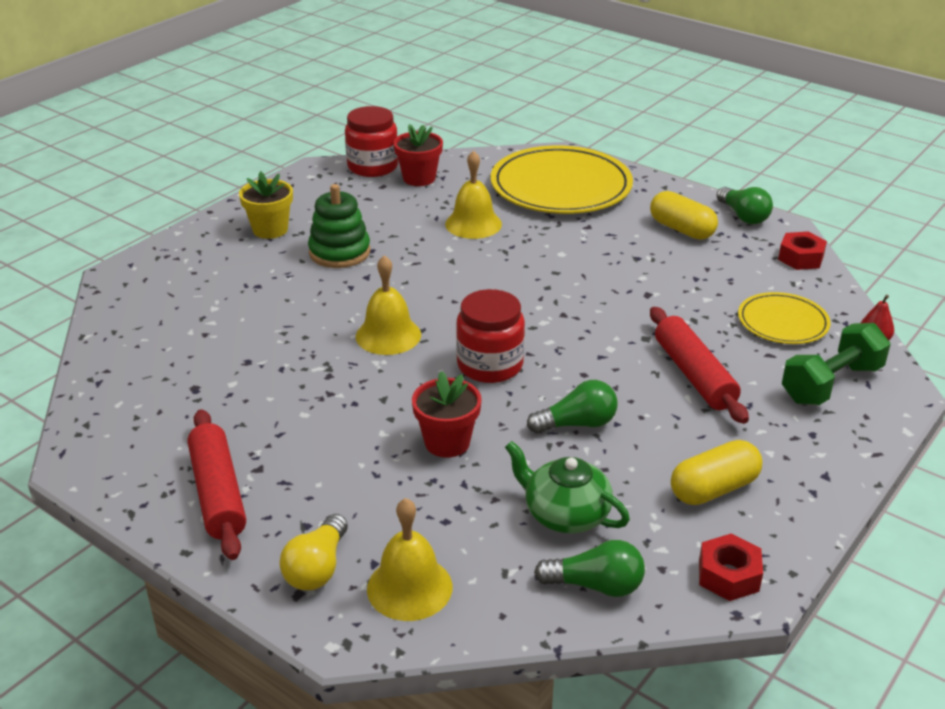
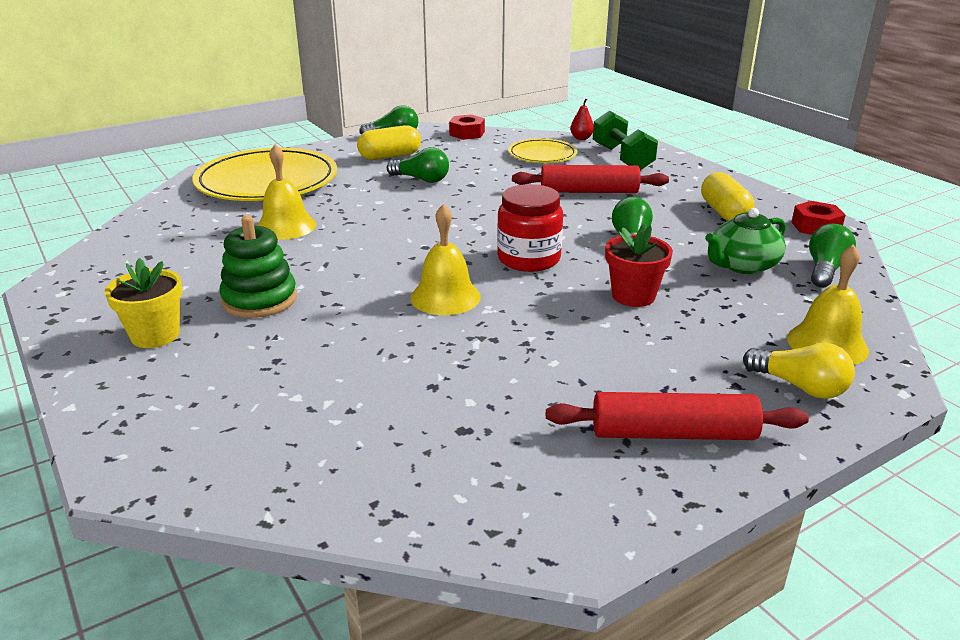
camera: 70 degrees left, 5 degrees down
(373, 167) = (97, 255): red jar -> none
(419, 178) = (160, 236): red flower pot -> none
(635, 262) = (421, 179): none -> green light bulb

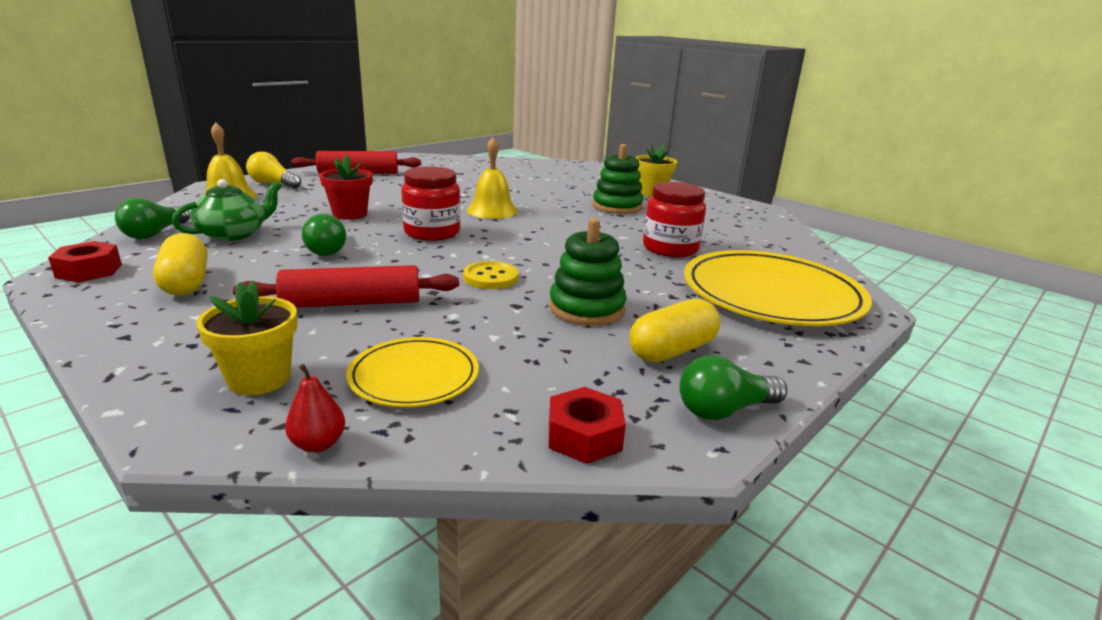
camera: 165 degrees right, 5 degrees down
(286, 226) = (670, 248): yellow bell -> red jar
(421, 179) = (586, 308): green light bulb -> green stacking toy
(482, 205) = (491, 277): none -> yellow button
(622, 158) = (259, 379): green dumbbell -> yellow flower pot

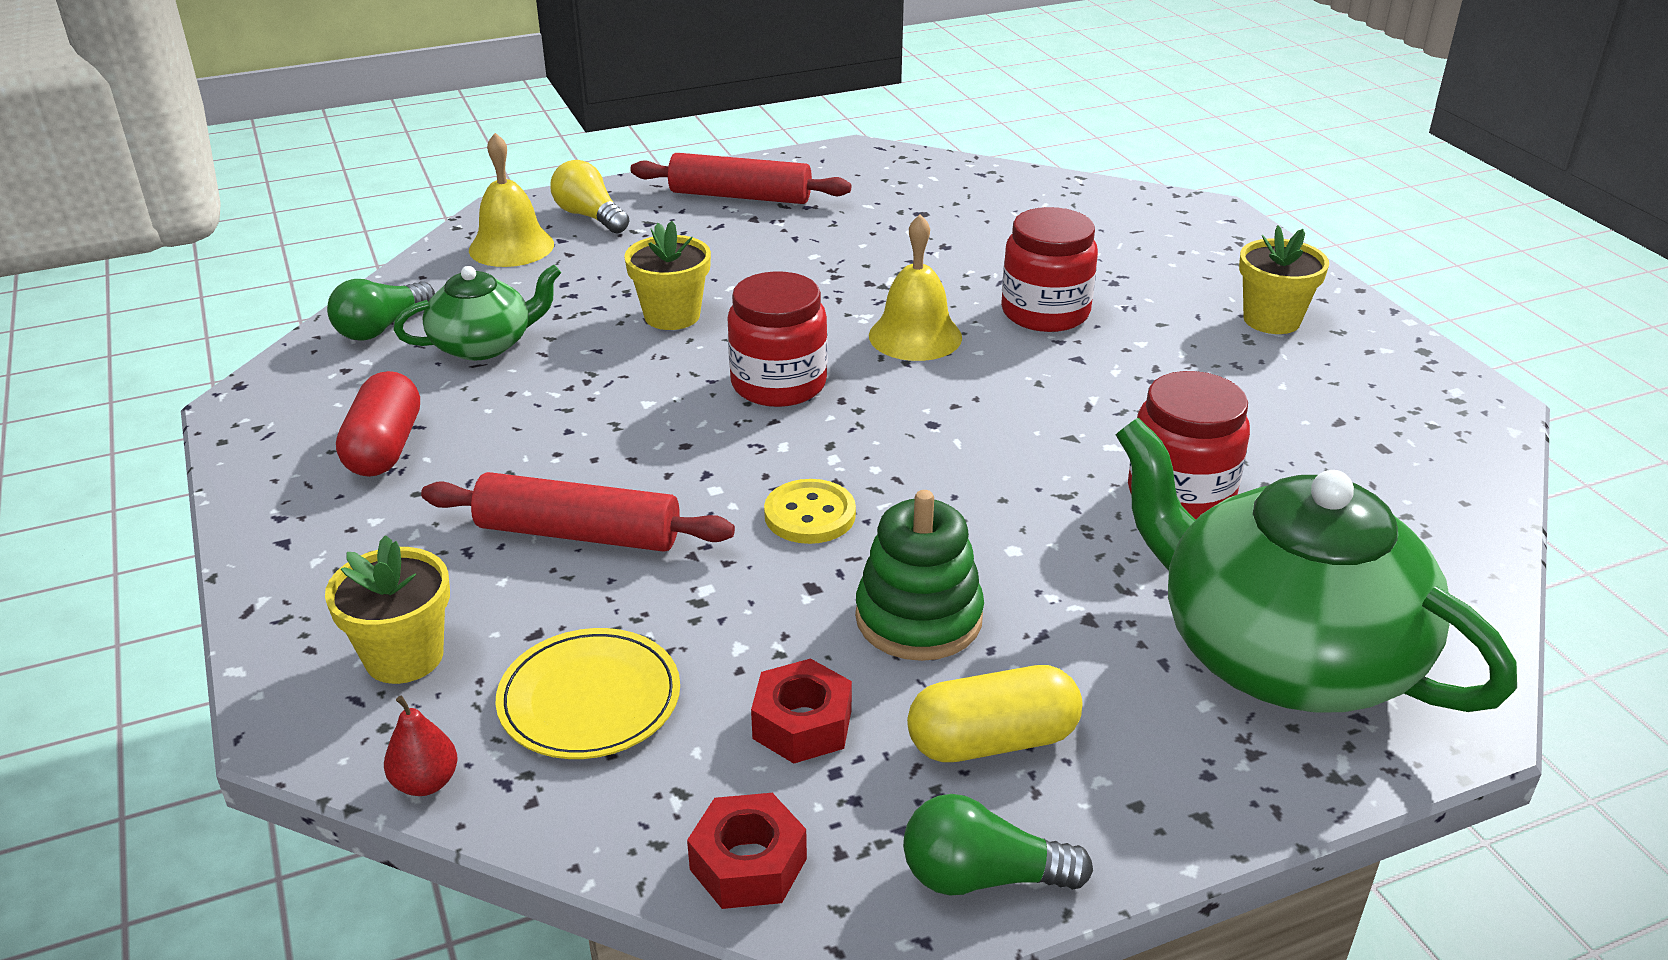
camera: 25 degrees right, 10 degrees up
(89, 271) = (279, 401): red nut -> red nut (802, 724)
(186, 283) = (384, 448): yellow capsule -> red capsule
(328, 249) = (600, 403): green light bulb -> none
(350, 214) = (672, 316): red flower pot -> yellow flower pot
(549, 198) = (1045, 312): none -> red jar
(617, 206) = (1164, 355): green stacking toy -> none
(771, 294) = (1281, 653): yellow plate -> green teapot

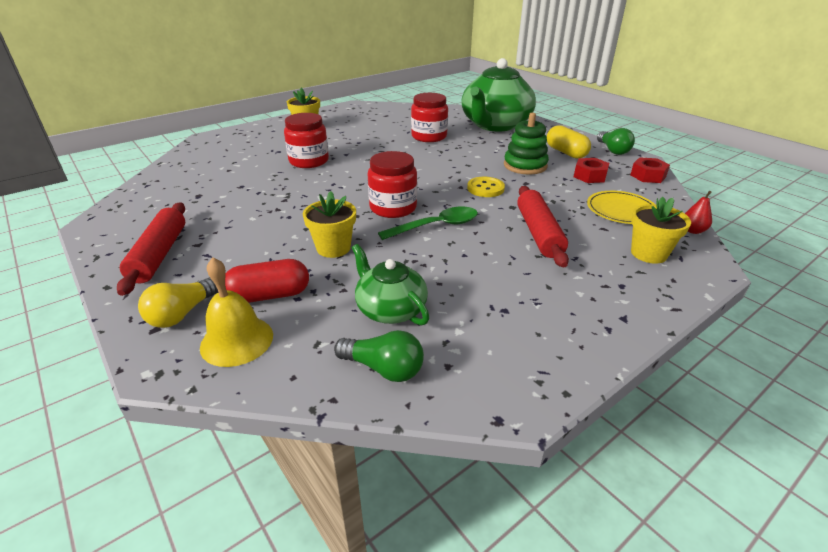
camera: 105 degrees left, 0 degrees up
(384, 448) = (521, 312): red capsule -> red capsule (269, 295)
(680, 419) = (436, 226): none -> green spoon
(915, 336) = (337, 184): yellow bell -> none

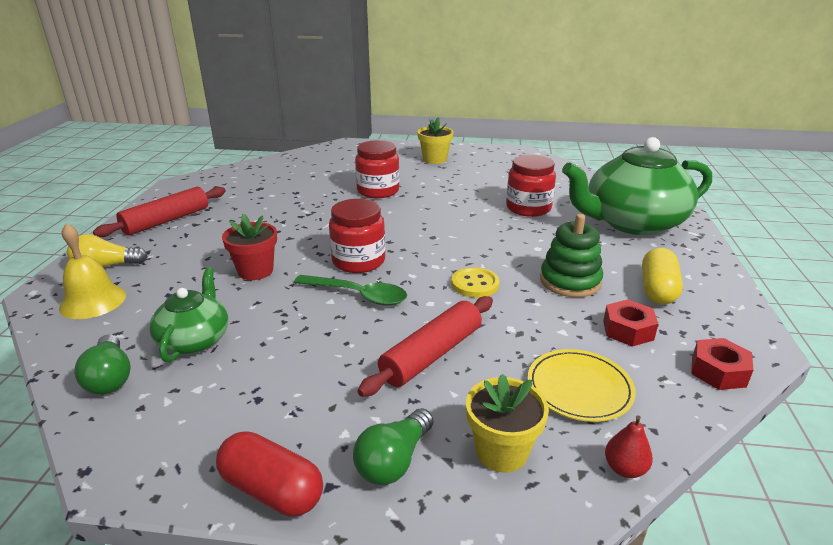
camera: 45 degrees right, 5 degrees down
(269, 295) = (159, 282): red capsule -> red capsule (272, 490)
(333, 248) = (255, 271): yellow flower pot -> red flower pot
(612, 150) = (737, 316): green light bulb -> green light bulb (394, 461)

